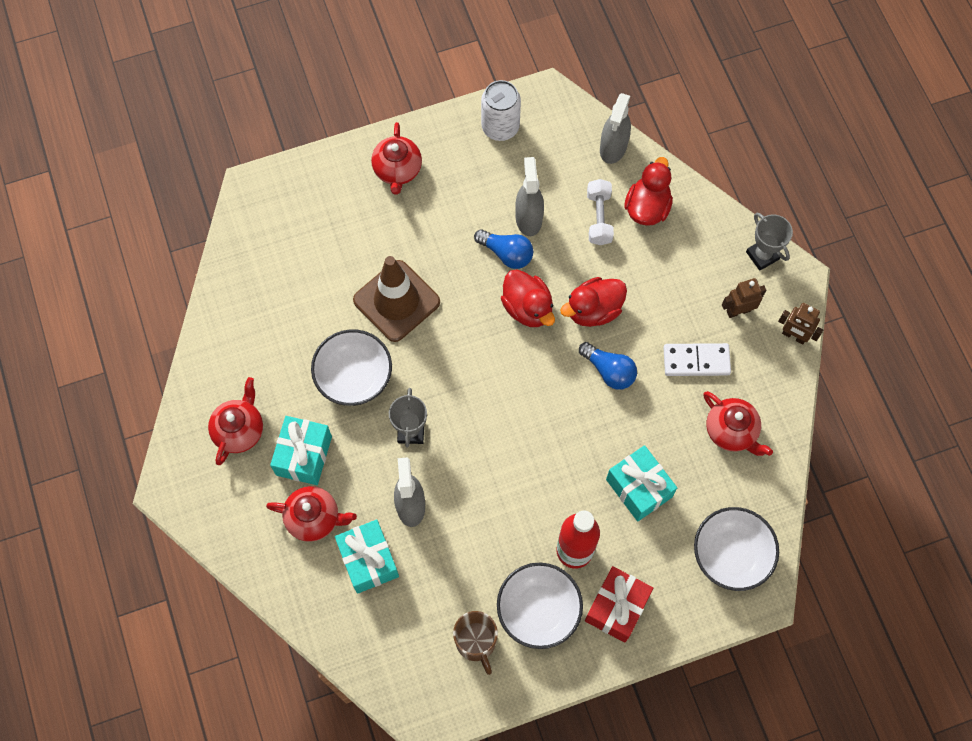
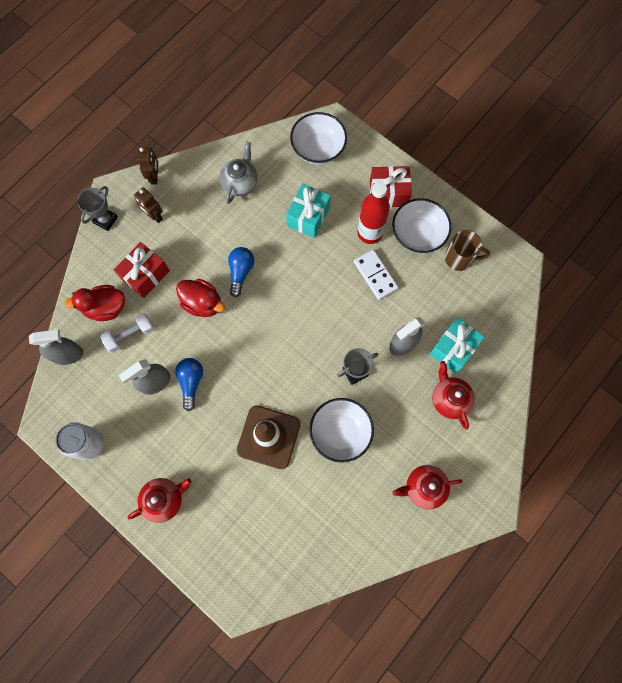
camera: 120 degrees left, 5 degrees up
(304, 455) = (414, 432): turquoise gift -> none
(476, 642) = (459, 258): brown mug -> brown mug turned 60 degrees clockwise
(527, 308) = (224, 346): red duck -> none
(665, 266) = (145, 275): none -> red gift
(696, 361) = (204, 224): white domino -> white domino (375, 275)
(731, 431) = (240, 183): red teapot -> grey teapot

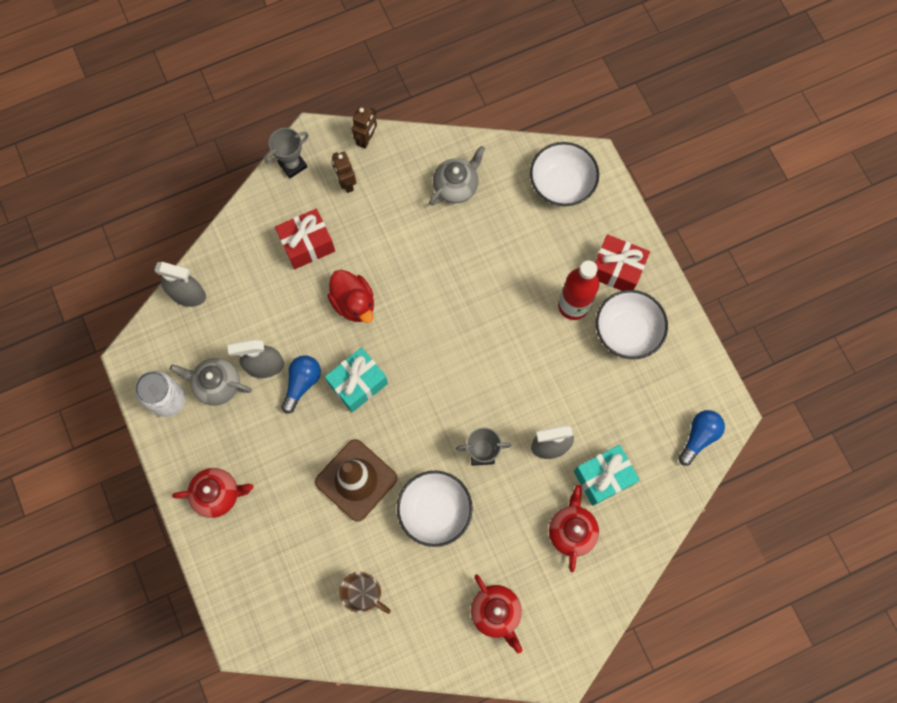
camera: 25 degrees right, 0 degrees up
(105, 308) = (249, 262): red duck -> none
(123, 414) = (217, 385): none -> grey teapot
(130, 335) = (262, 303): white dumbbell -> none
(240, 272) = (410, 287): blue light bulb -> blue light bulb (698, 437)
(308, 217) = (513, 257): turquoise gift -> turquoise gift (358, 383)
(375, 275) = (556, 356): white domino -> none
(423, 487) = (496, 612): red teapot -> red teapot turned 135 degrees counterclockwise
(459, 258) = (660, 379): brown mug -> brown mug (364, 593)

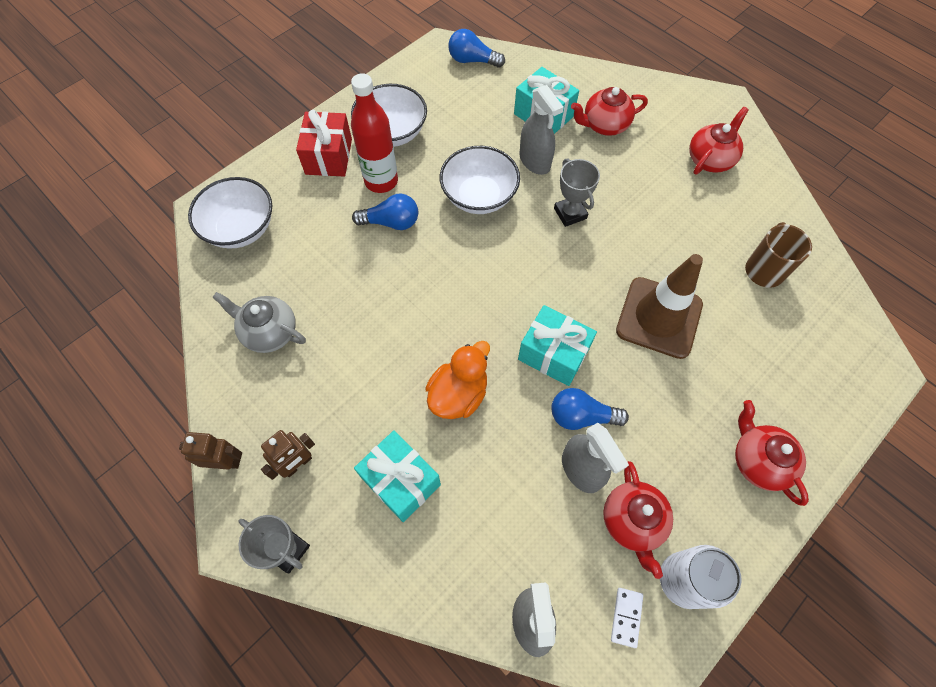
camera: 110 degrees left, 10 degrees down
(164, 353) = (626, 617): none -> white domino
(217, 385) = (632, 521): grey teapot -> red teapot
(307, 245) = (401, 481): red gift -> turquoise gift
(354, 303) = (458, 394): red duck -> orange duck
(435, 511) = (648, 235): white bowl -> white bowl (479, 196)
(526, 301) = (391, 222): none -> blue light bulb

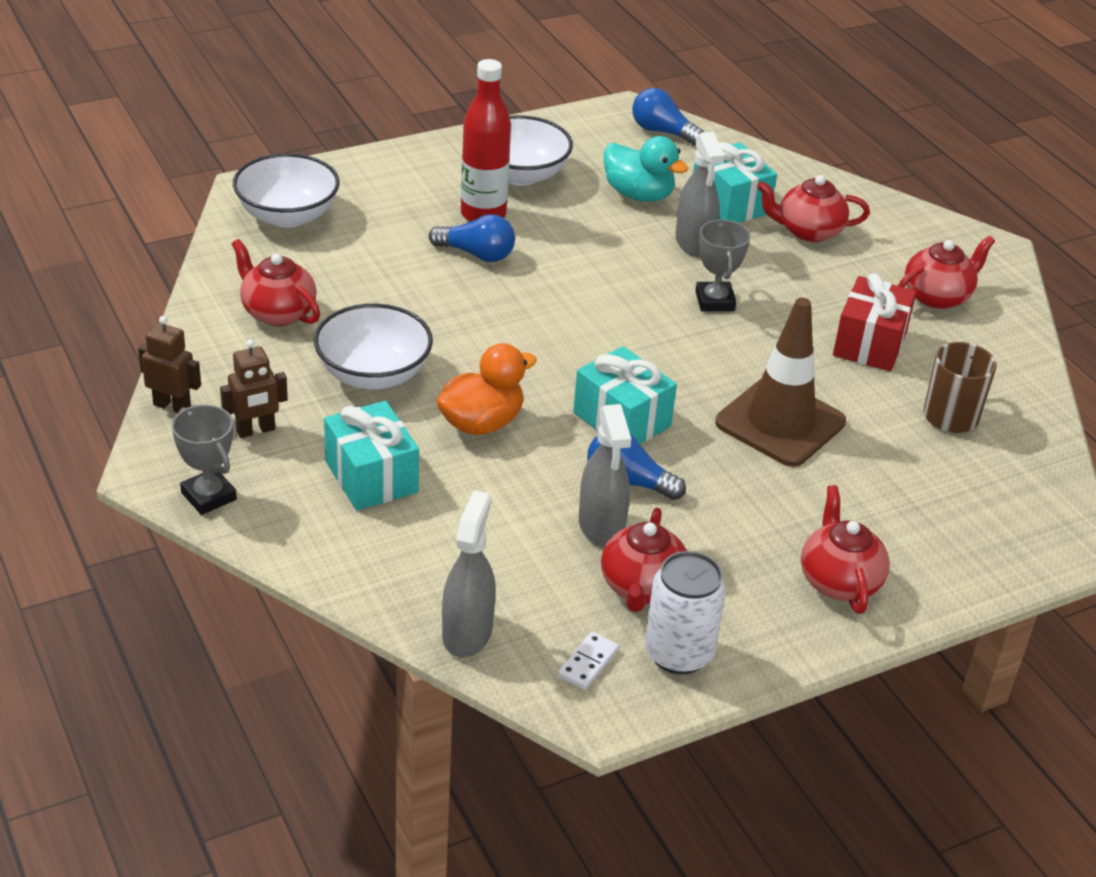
camera: 15 degrees right, 25 degrees down
(269, 332) = (277, 312): grey teapot -> red teapot
(329, 156) = (428, 177): red gift -> red gift (869, 344)
(479, 196) = (602, 257): white bowl -> white bowl (373, 374)
(480, 126) = (638, 195): none -> turquoise duck

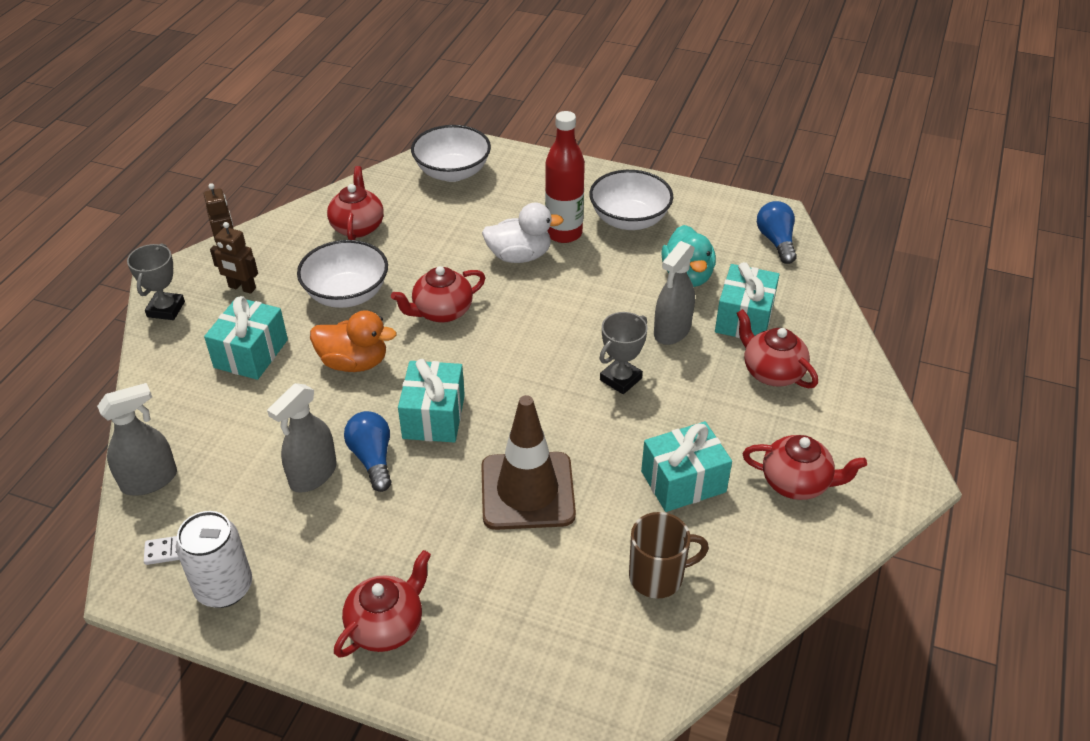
camera: 50 degrees right, 5 degrees up
(476, 254) = (519, 256): blue light bulb -> white duck
(642, 587) = (272, 530): red teapot -> red teapot (441, 312)
(869, 344) = (683, 481): red gift -> turquoise gift

